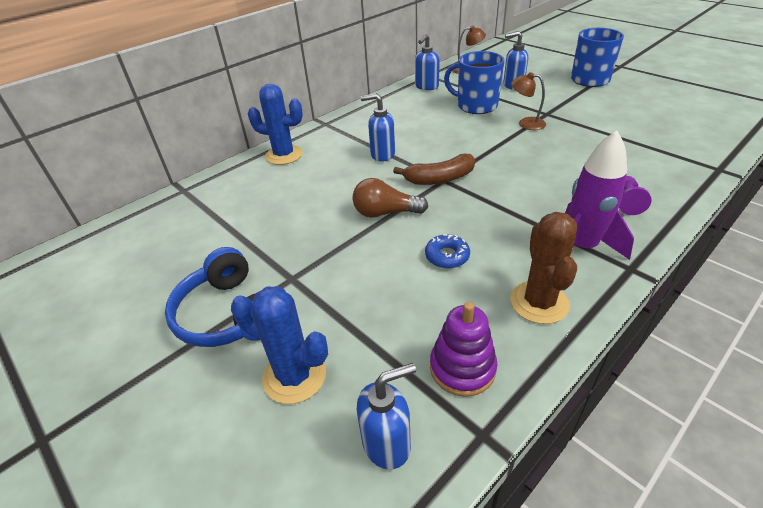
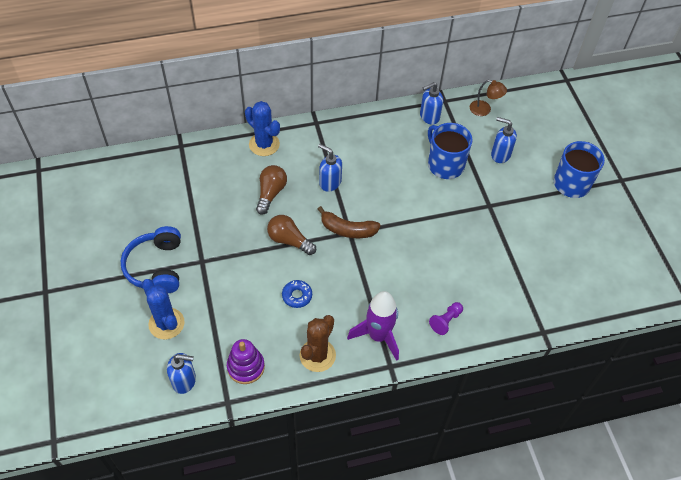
camera: 25 degrees right, 15 degrees up
(326, 185) = (271, 193): none -> brown light bulb
(526, 123) = (461, 207): brown lamp -> none

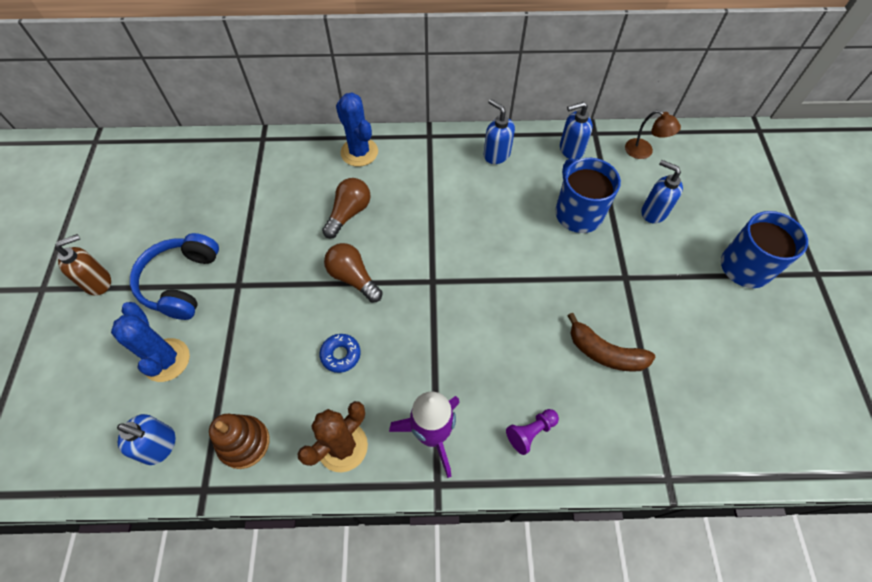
camera: 15 degrees right, 5 degrees up
(89, 278) = (98, 282): none -> brown soap dispenser
(246, 367) = (244, 443): purple stacking toy -> brown stacking toy
(330, 182) = (425, 212): blue soap dispenser -> blue soap dispenser (496, 154)
(347, 230) = (431, 277): brown banana -> brown banana (605, 353)

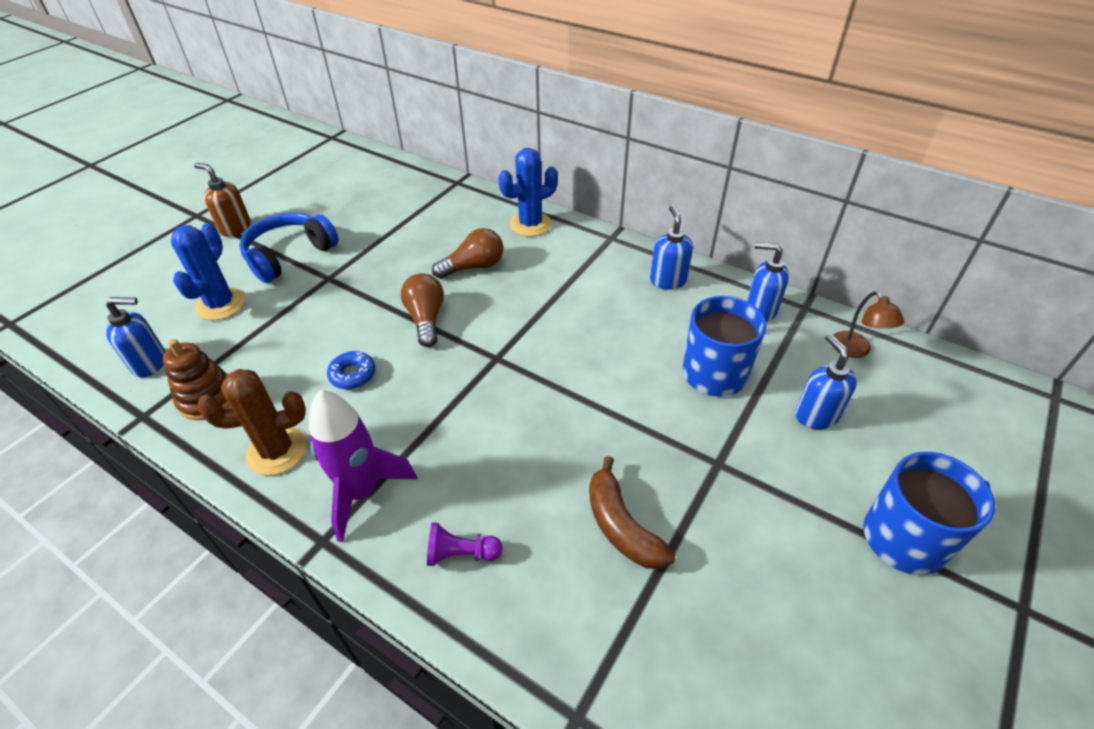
camera: 35 degrees right, 15 degrees down
(98, 282) = (235, 228): brown soap dispenser -> brown soap dispenser turned 150 degrees counterclockwise
(160, 445) = (150, 363): blue soap dispenser -> blue soap dispenser turned 60 degrees counterclockwise
(359, 152) = (530, 224): blue cactus -> blue cactus turned 60 degrees clockwise

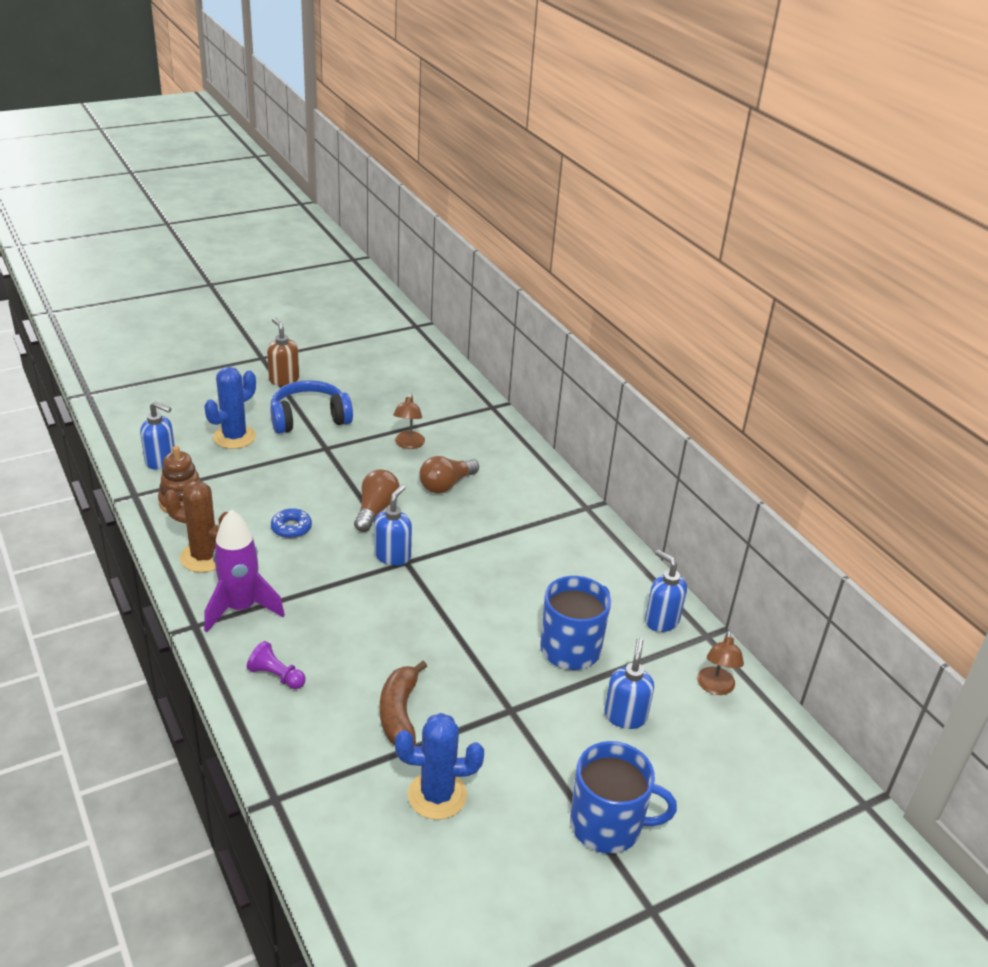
camera: 25 degrees right, 10 degrees down
(408, 243) = (408, 444): none -> brown lamp
(473, 267) = (446, 485): brown light bulb -> brown light bulb turned 135 degrees clockwise
(530, 224) = (524, 468): blue cactus -> blue cactus (437, 795)
(668, 280) = (602, 563): blue soap dispenser -> blue soap dispenser (393, 556)

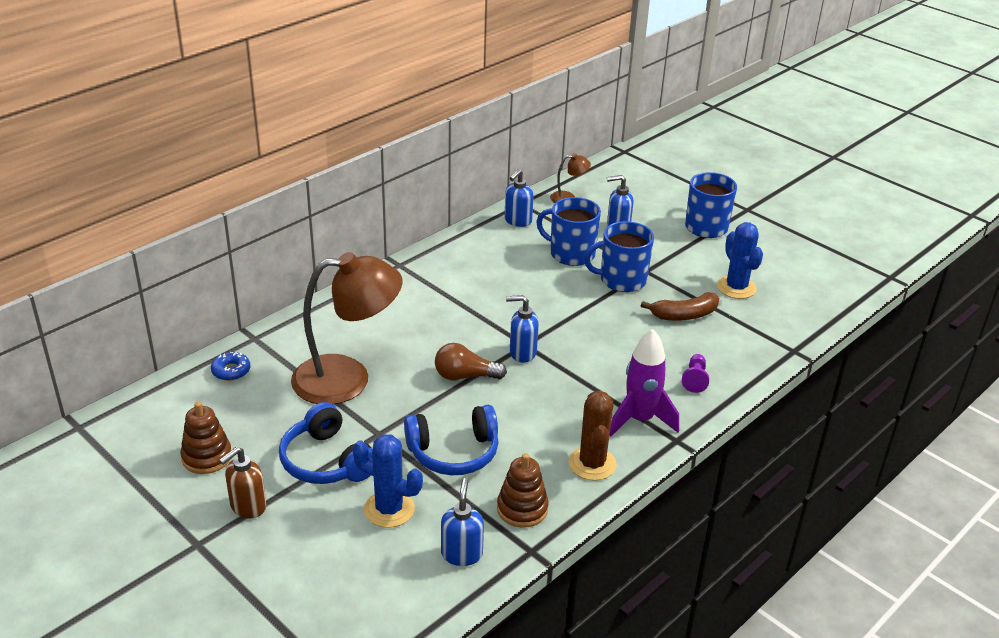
camera: 105 degrees left, 0 degrees up
(276, 481) = (454, 452): none -> blue headphones
(291, 528) = (520, 421): blue donut -> blue donut (231, 371)
(349, 369) = (207, 457): none -> brown stacking toy
(408, 444) = (347, 379): brown lamp -> brown lamp, size x2.37
(446, 485) = (405, 343): brown light bulb -> none
(497, 678) = (621, 280): none -> blue mug

